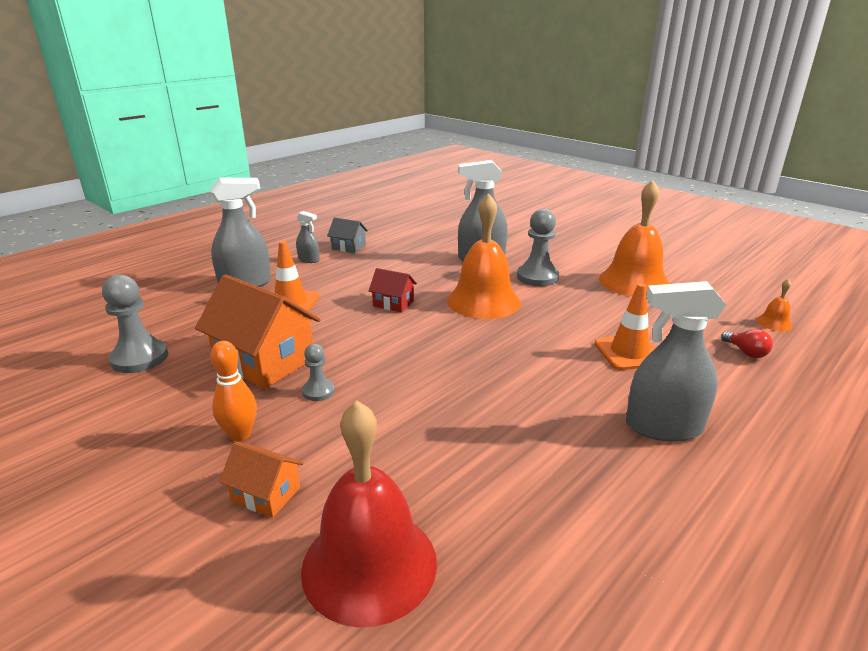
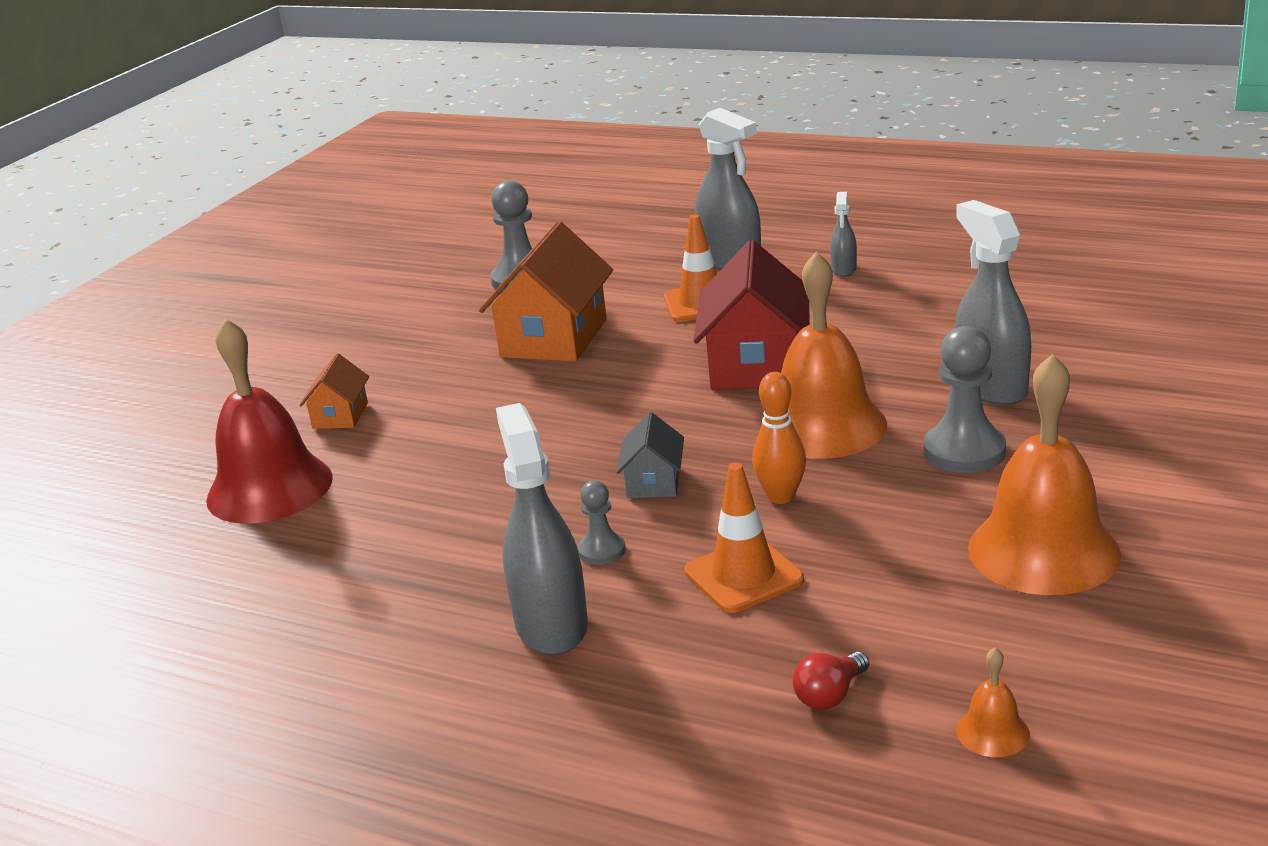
camera: 75 degrees right, 0 degrees up
(240, 434) = (418, 374): orange bowling pin -> orange bowling pin (781, 496)
(318, 391) = (511, 385): grey pawn -> grey pawn (602, 550)
(348, 247) = (920, 279): grey house -> grey house (653, 482)
(393, 303) = (756, 364): red house -> red house, size x1.99

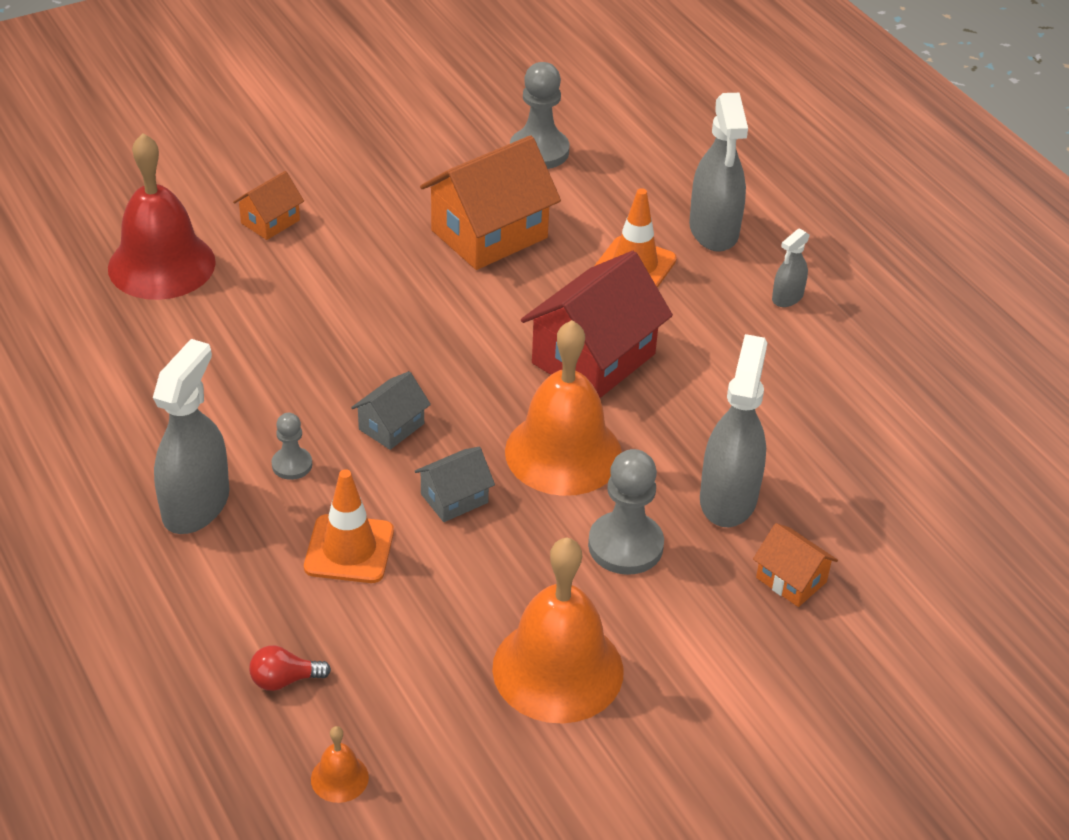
camera: 30 degrees right, 15 degrees up
(781, 496) = (454, 498): orange bowling pin -> grey house
(1114, 405) = (791, 580): none -> orange house

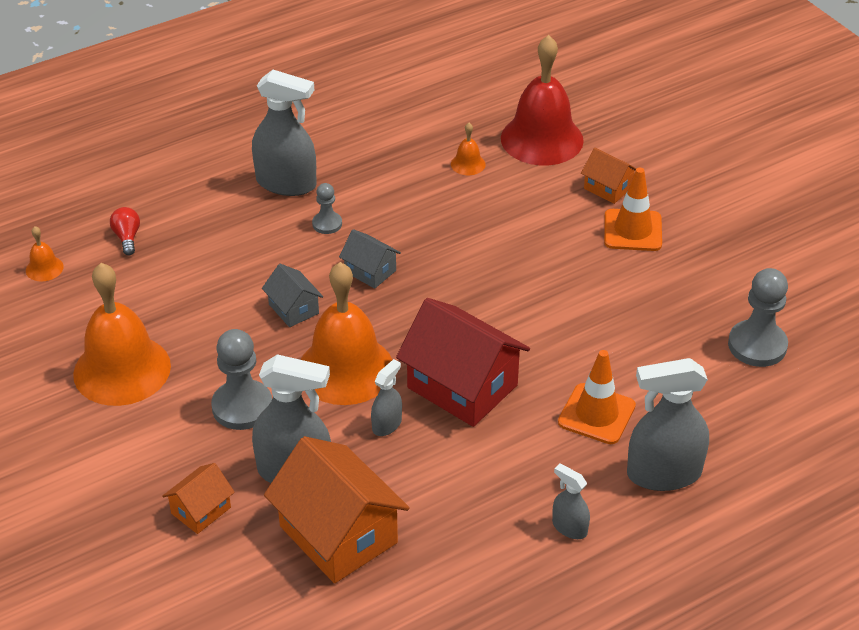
camera: 90 degrees right, 0 degrees up
(196, 331) = (468, 164): none -> orange bell
(349, 549) = (243, 258): orange traffic cone -> orange traffic cone (632, 230)
(489, 234) = (621, 316): orange house -> orange house (338, 534)
(652, 421) = (387, 424): none -> grey spray bottle

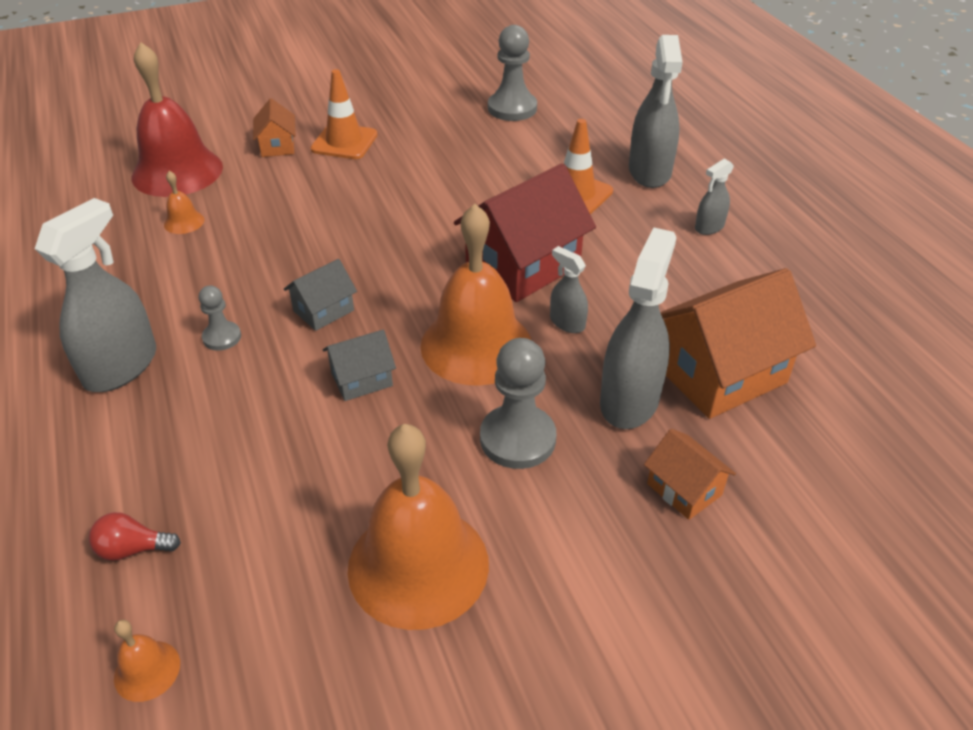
camera: 80 degrees left, 0 degrees up
(608, 188) = (277, 146): orange house -> orange house turned 60 degrees counterclockwise

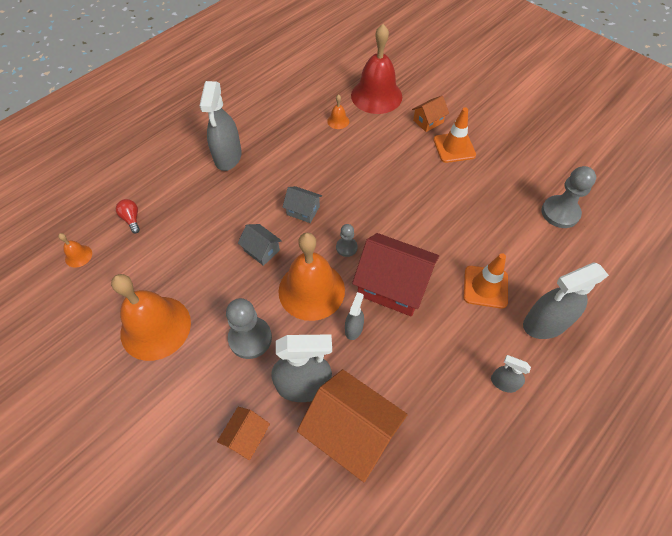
camera: 65 degrees right, 15 degrees up
(121, 366) = (228, 157): grey spray bottle -> grey spray bottle turned 90 degrees clockwise
(222, 337) = (263, 181): grey pawn -> grey pawn (346, 247)

